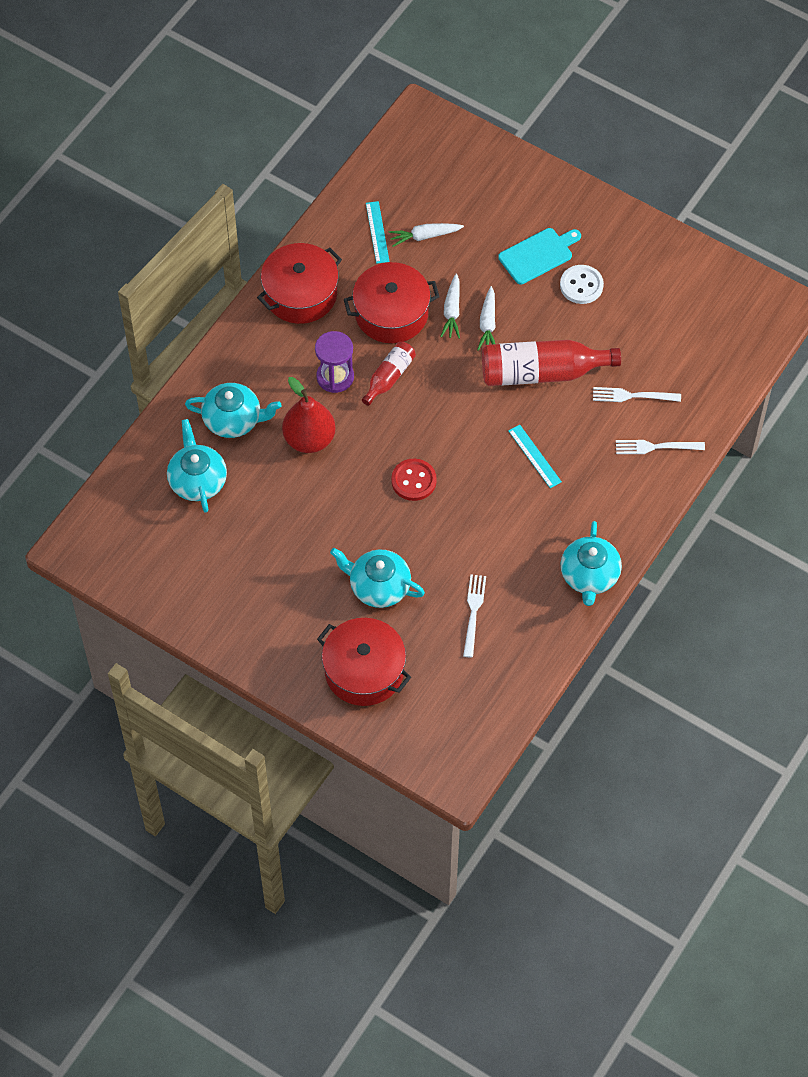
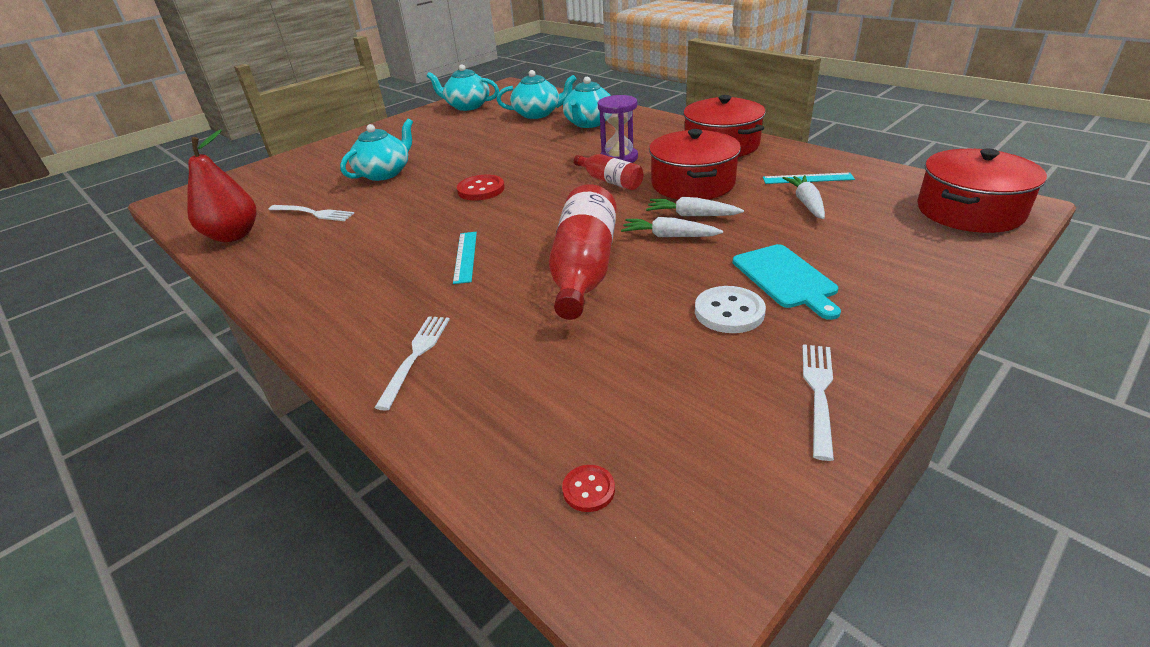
camera: 105 degrees right, 25 degrees down
(309, 439) = (554, 148): red pear -> red pear (233, 235)
(364, 671) = (314, 167): red pot -> red pot (969, 211)
(534, 456) = (465, 256): turquoise ruler -> turquoise ruler turned 75 degrees counterclockwise
(589, 576) = (280, 282): turquoise teapot -> turquoise teapot (467, 106)
(632, 396) = (514, 342): white fork -> white fork (818, 392)
(733, 338) = (588, 489): none -> red button

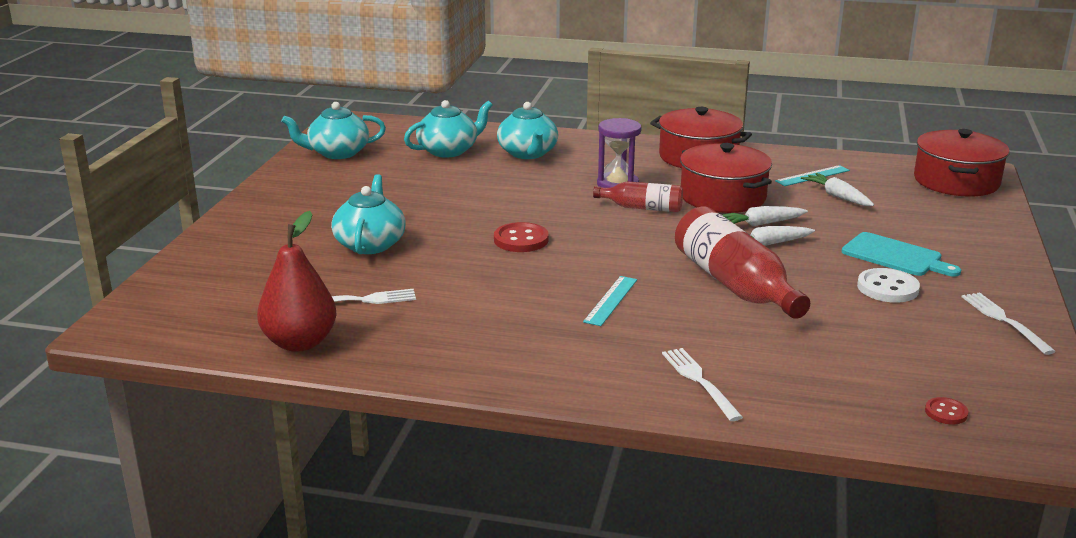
camera: 35 degrees left, 10 degrees down
(465, 256) = (611, 300): turquoise ruler -> turquoise ruler turned 60 degrees clockwise

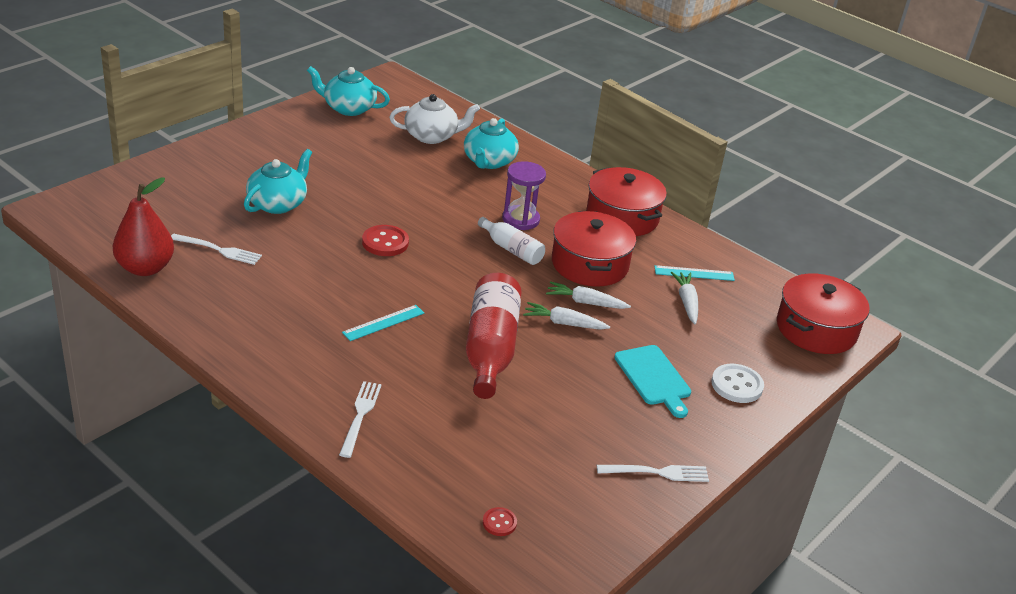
camera: 25 degrees right, 10 degrees up
(449, 150) = (432, 136): turquoise teapot -> white teapot
(642, 208) = (511, 249): red bottle -> white bottle
(887, 288) = (605, 403): white button -> white button (737, 385)
(1003, 320) = (657, 472): white fork -> white fork turned 75 degrees clockwise

